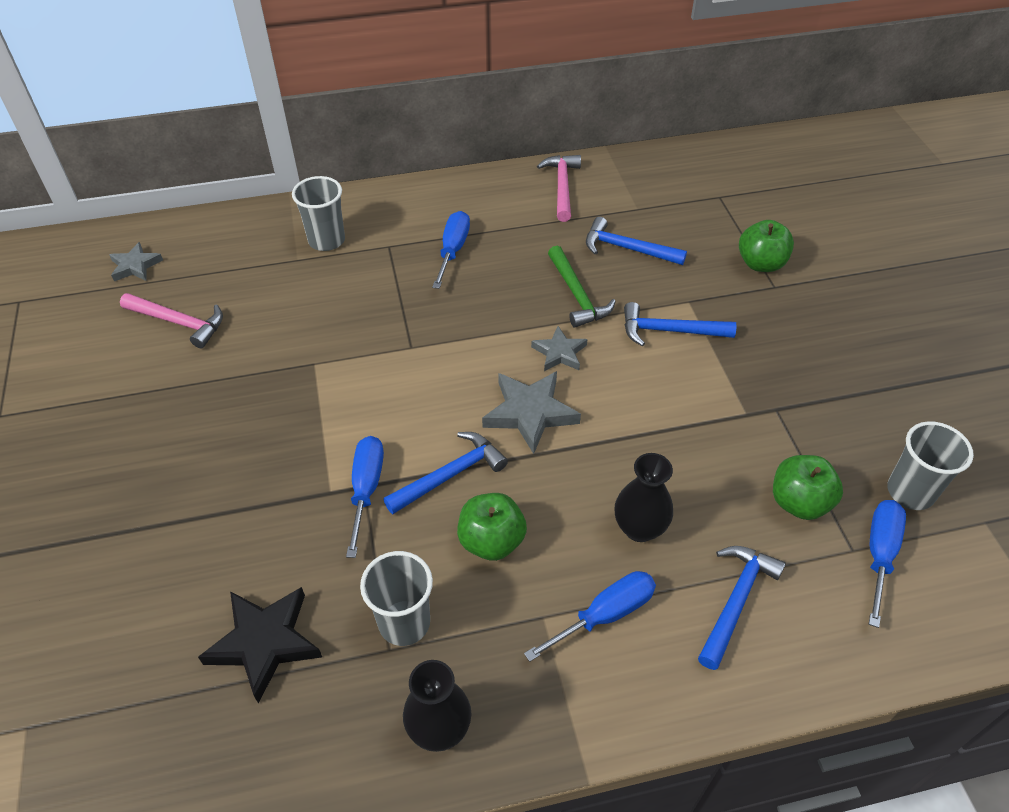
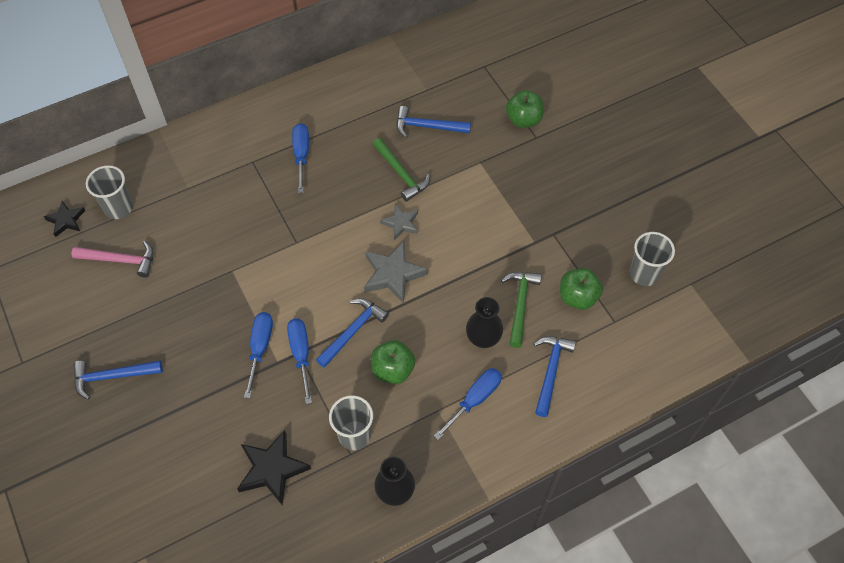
camera: 15 degrees left, 10 degrees up
(135, 266) = (66, 220): grey star -> black star
(326, 240) = (204, 166): grey cup -> grey cup (119, 208)
(562, 187) = (366, 81): pink hammer -> none
(669, 331) = (471, 189): blue hammer -> blue hammer (112, 376)
(707, 493) = (520, 304): none -> green hammer
(879, 554) = (630, 320): blue screwdriver -> blue screwdriver (260, 348)

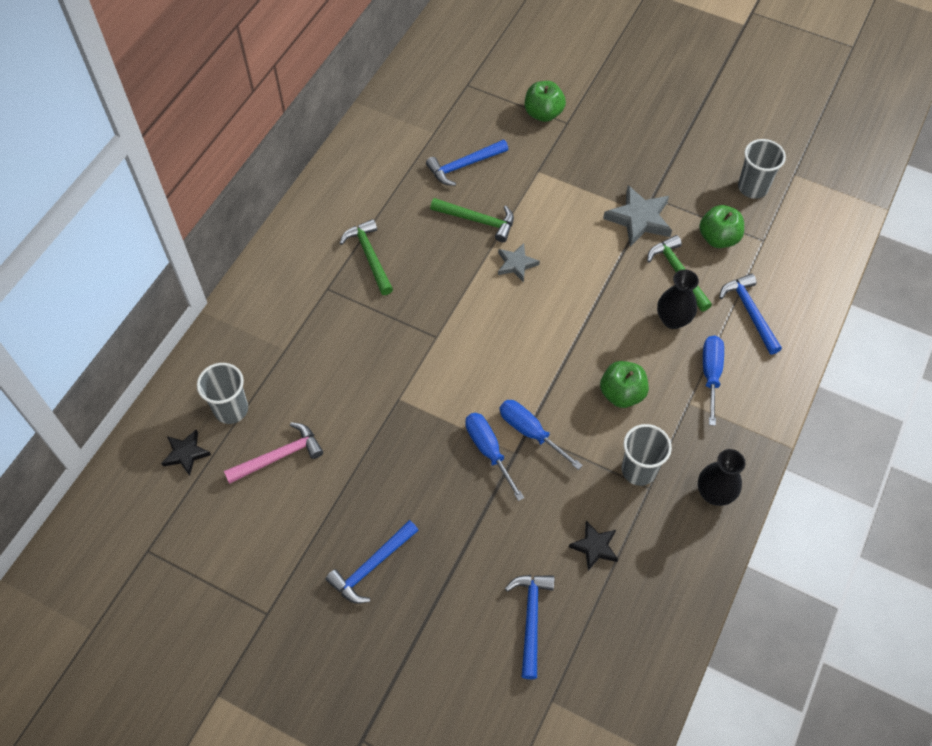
camera: 35 degrees left, 0 degrees up
(272, 469) = (594, 547): black star -> black star, size x0.62
(301, 155) = (370, 256): blue screwdriver -> green hammer
(353, 331) = (558, 383): blue hammer -> blue hammer (531, 619)
(393, 274) = (549, 312): grey star -> grey star (639, 219)

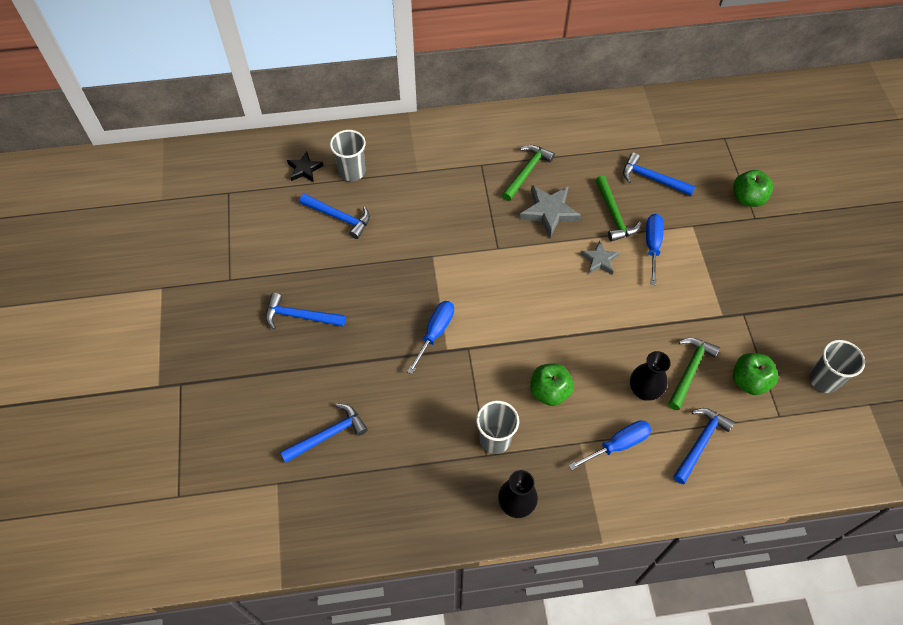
camera: 55 degrees right, 0 degrees up
(279, 456) = (339, 217): pink hammer -> blue hammer
(530, 432) = (470, 350): blue screwdriver -> blue screwdriver (652, 246)
(594, 547) = (411, 444): black star -> none
(639, 219) = (714, 316): grey star -> grey star (549, 212)

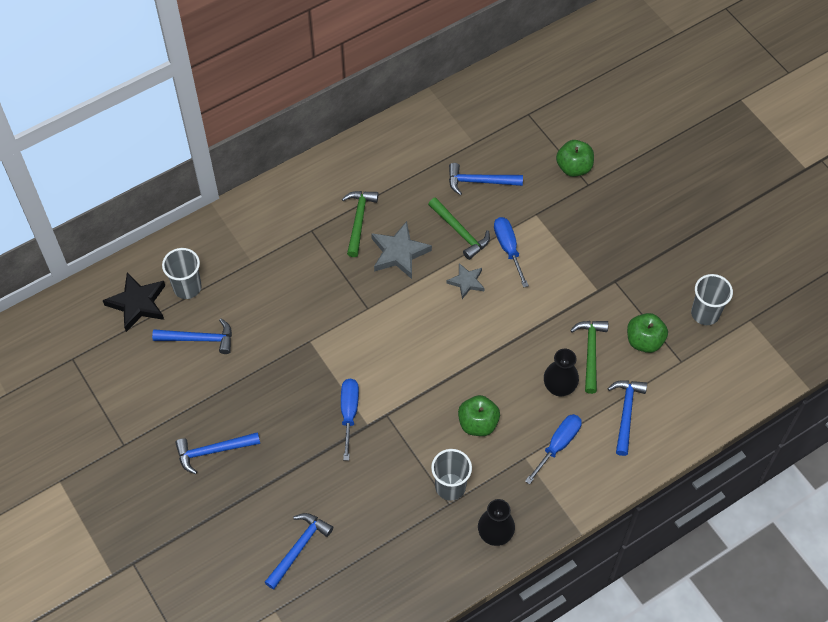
camera: 25 degrees left, 0 degrees up
(304, 169) = (137, 303): black star -> black star, size x1.63

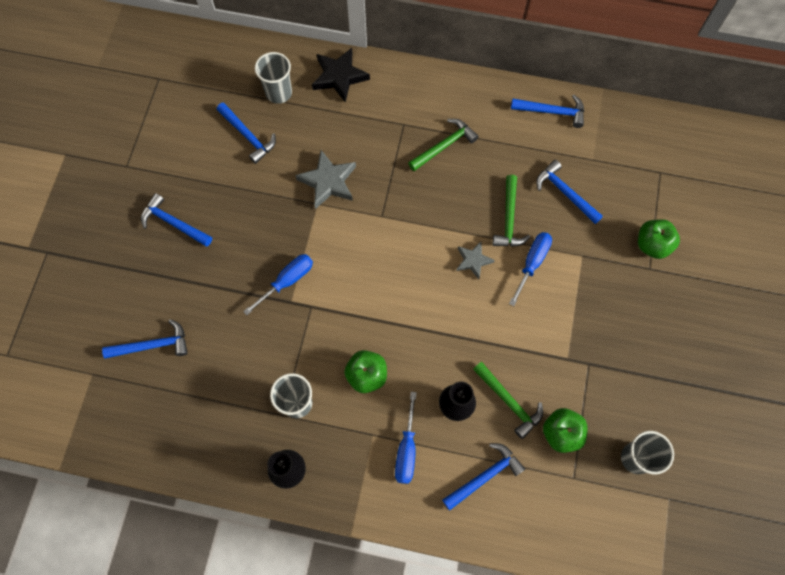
camera: 45 degrees right, 10 degrees up
(137, 303) = (236, 76): black star -> black star (339, 76)
(399, 253) = (447, 195): grey star -> grey star (328, 182)
(410, 133) = (552, 112): none -> blue hammer
(558, 445) = (406, 449): blue screwdriver -> blue screwdriver turned 105 degrees clockwise
(590, 352) = (509, 402): green hammer -> green hammer turned 90 degrees clockwise

